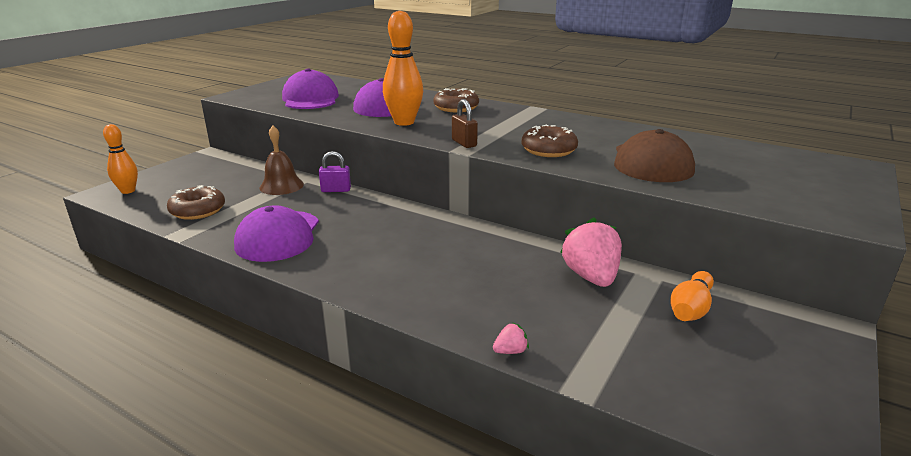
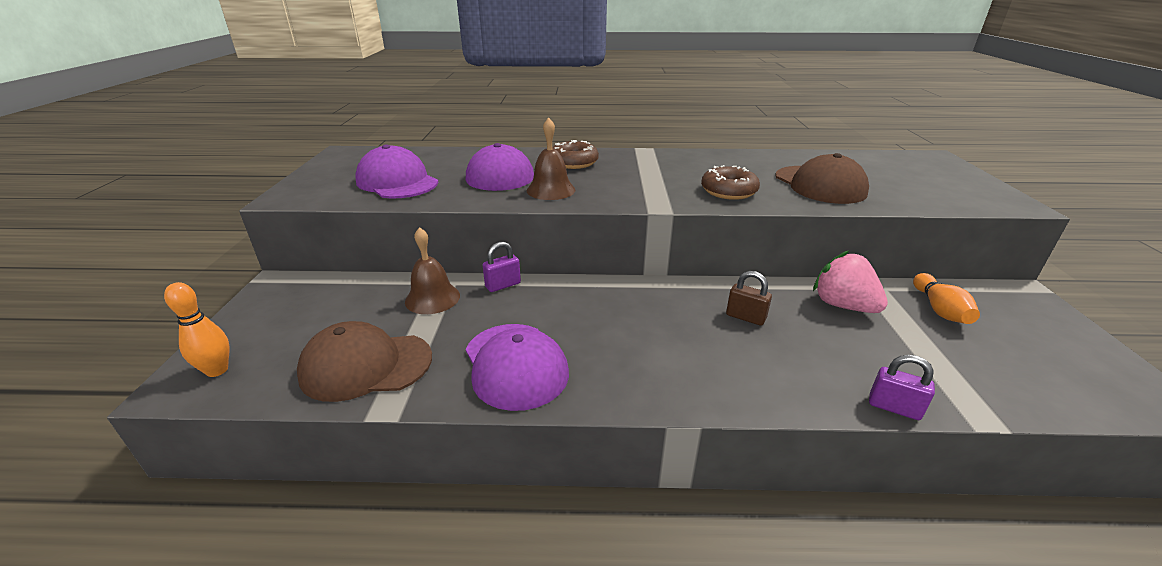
camera: 30 degrees left, 5 degrees up
(198, 210) = (366, 366): brown donut -> brown cap
(404, 122) = (551, 190): orange bowling pin -> brown bell
(464, 143) = (647, 201): brown padlock -> brown padlock (745, 317)
(510, 351) = (894, 407): pink strawberry -> purple padlock

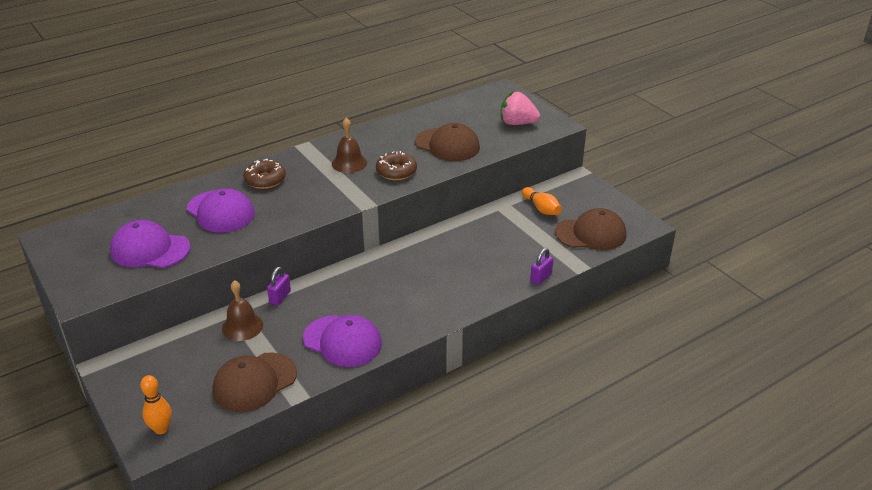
camera: 35 degrees left, 5 degrees up
(551, 190) = (278, 214): brown bell -> brown bell (349, 163)
(745, 317) = (445, 256): brown padlock -> none
(843, 305) = (492, 226): pink strawberry -> pink strawberry (517, 123)
(894, 407) = (541, 277): purple padlock -> purple padlock turned 45 degrees counterclockwise
(1028, 375) = (591, 234): none -> brown cap

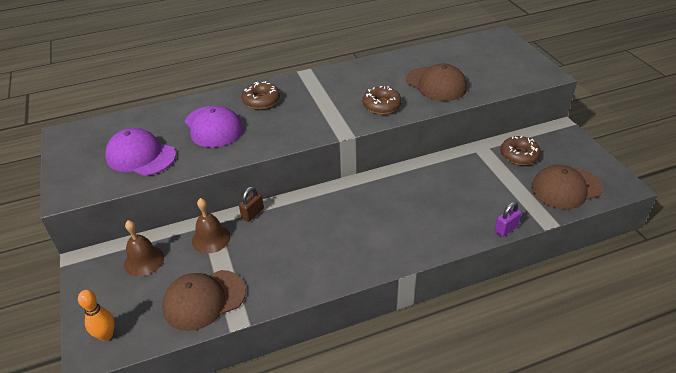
camera: 15 degrees right, 5 degrees up
(280, 297) = (252, 214): purple padlock -> brown padlock
(342, 341) = (297, 269): purple cap -> none
(349, 163) = (340, 92): brown bell -> brown bell (144, 260)
(517, 123) = (508, 69): pink strawberry -> none
(541, 208) = (519, 155): orange bowling pin -> brown donut
(591, 234) = (565, 188): brown cap -> brown cap turned 150 degrees clockwise

